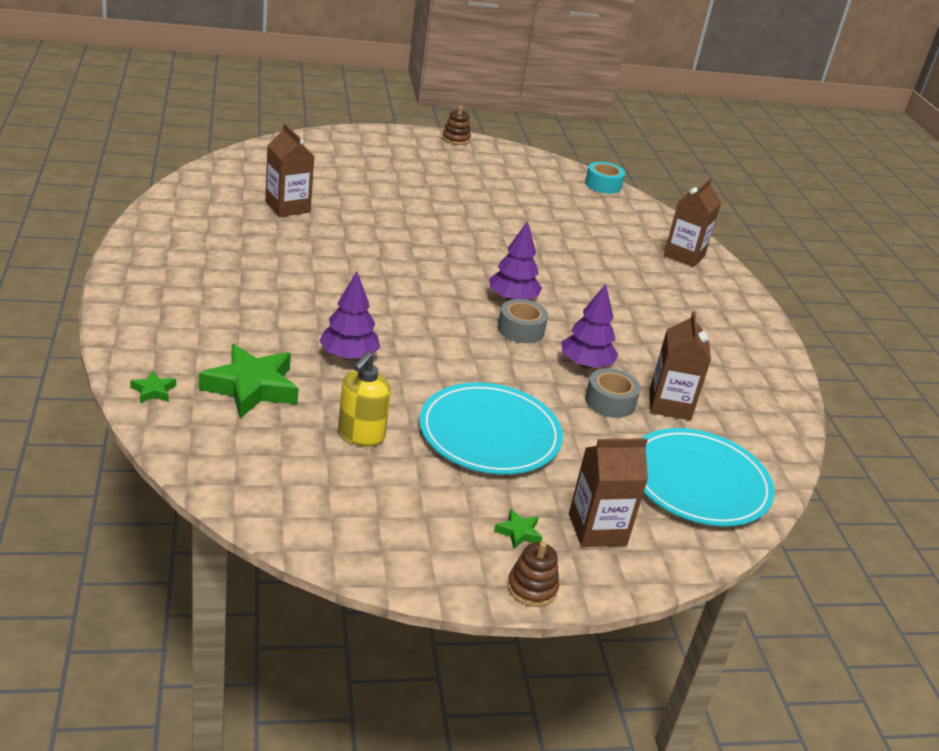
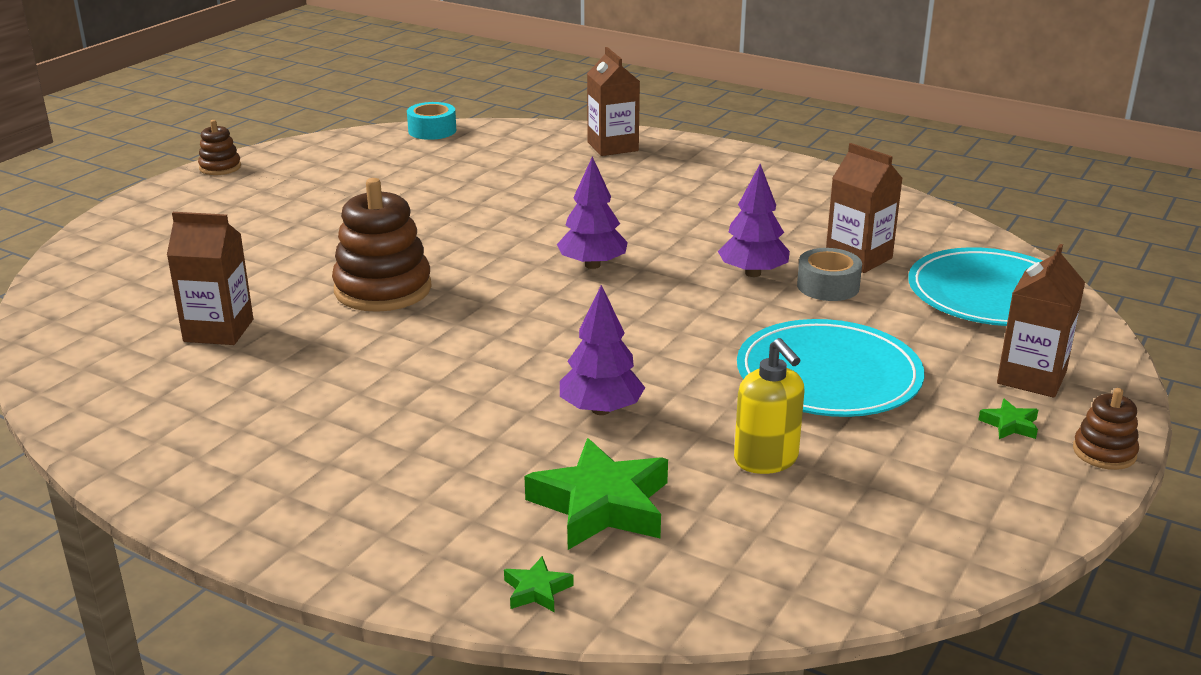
camera: 45 degrees left, 5 degrees down
(390, 239) = (383, 289): none -> brown stacking toy
(521, 329) = (655, 283): grey tape -> none

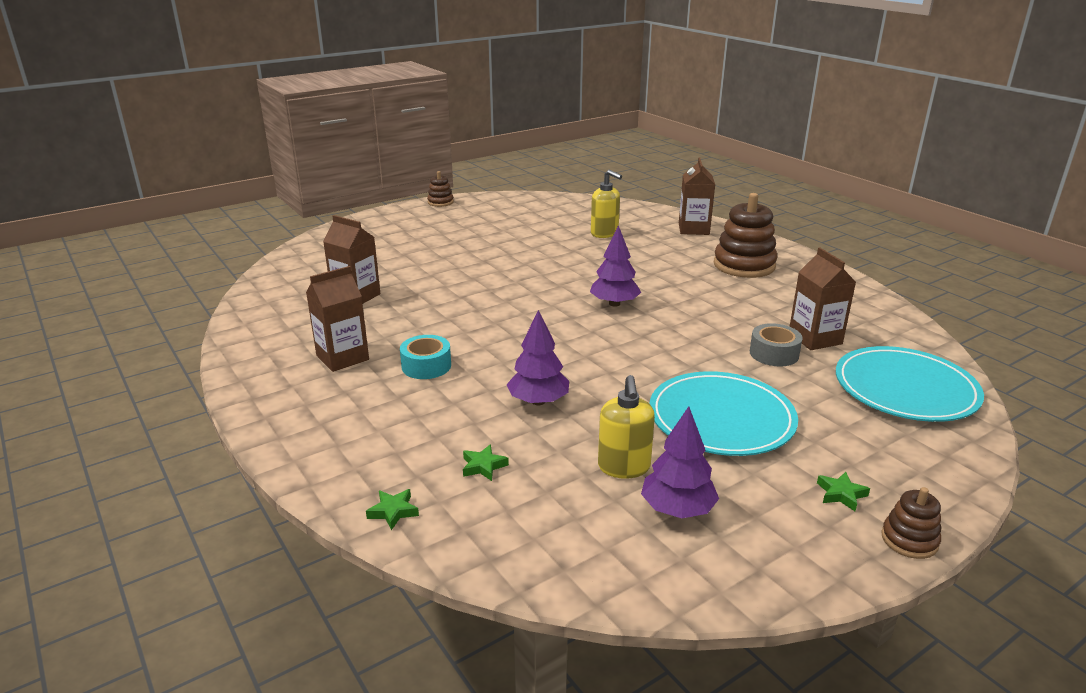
camera: 25 degrees right, 0 degrees up
(383, 289) = (469, 292): brown stacking toy -> brown stacking toy (744, 265)
(432, 130) = (583, 200): turquoise tape -> turquoise tape (426, 366)
(501, 173) = (604, 233): none -> yellow soap dispenser
(601, 505) = (483, 466): green star -> green star, size x0.44
(752, 273) = (723, 332): purple tree -> purple tree (677, 509)
(1031, 377) = (890, 462): brown carton -> brown carton (342, 357)

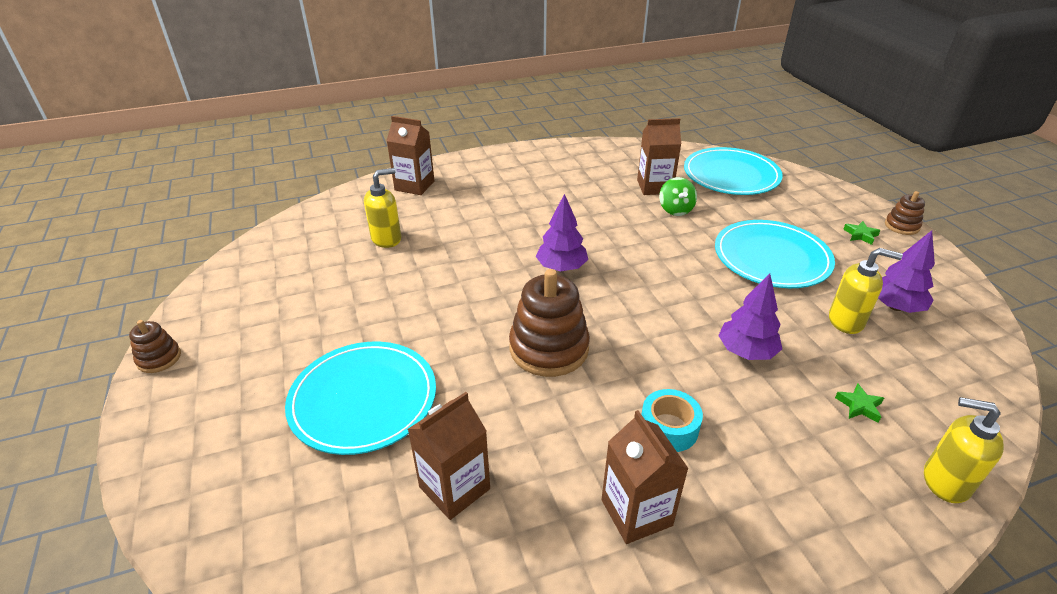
camera: 75 degrees left, 10 degrees up
(393, 511) = (945, 481): green star -> yellow soap dispenser
(424, 258) = (363, 400): none -> turquoise plate
(744, 265) = (511, 181): brown stacking toy -> brown stacking toy (549, 348)
(774, 354) = (675, 210): grey tape -> green spinning top

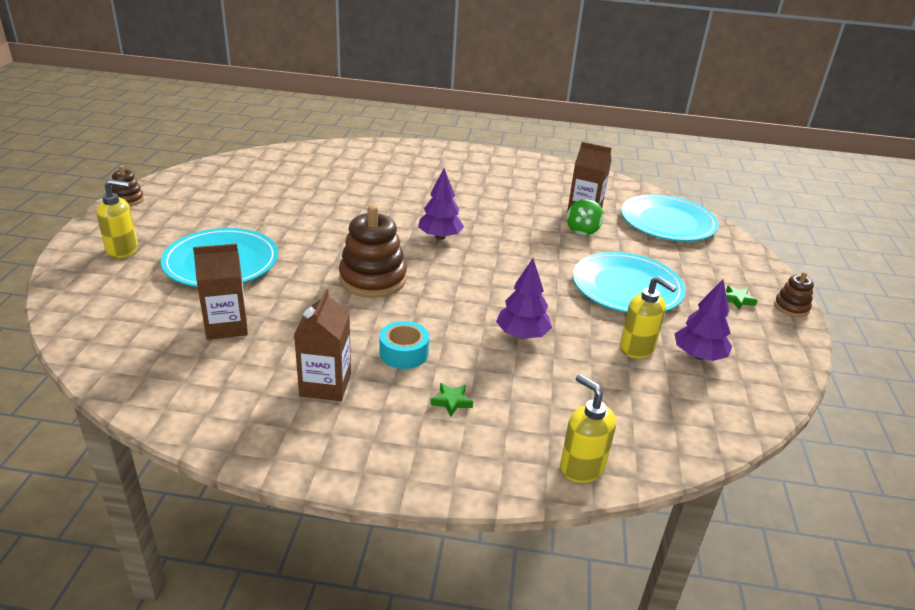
camera: 25 degrees right, 5 degrees down
(386, 239) = (333, 180): yellow soap dispenser -> yellow soap dispenser (123, 250)
(414, 185) = (389, 153): brown carton -> none
(859, 406) = (572, 399): green star -> green star (451, 401)

